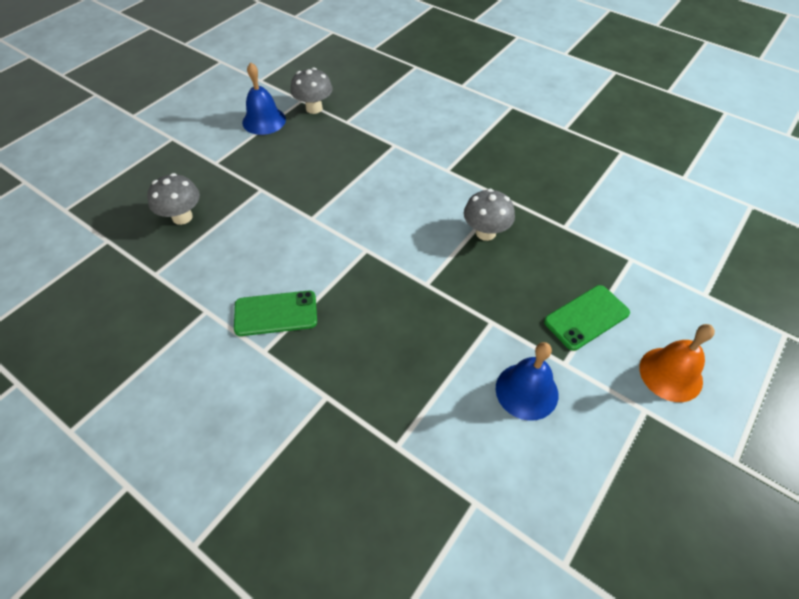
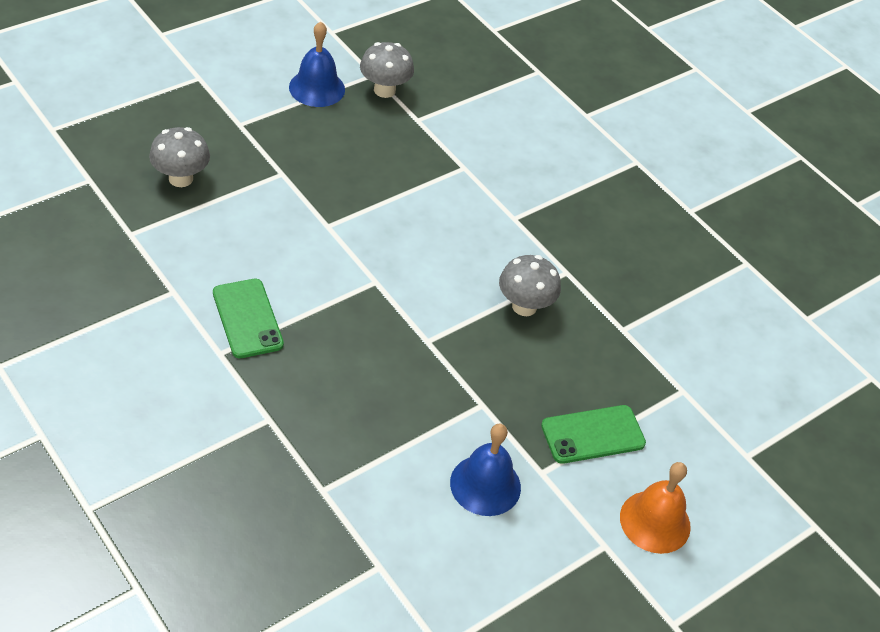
camera: 10 degrees right, 5 degrees down
(276, 313) = (247, 318): green phone -> green phone turned 60 degrees clockwise

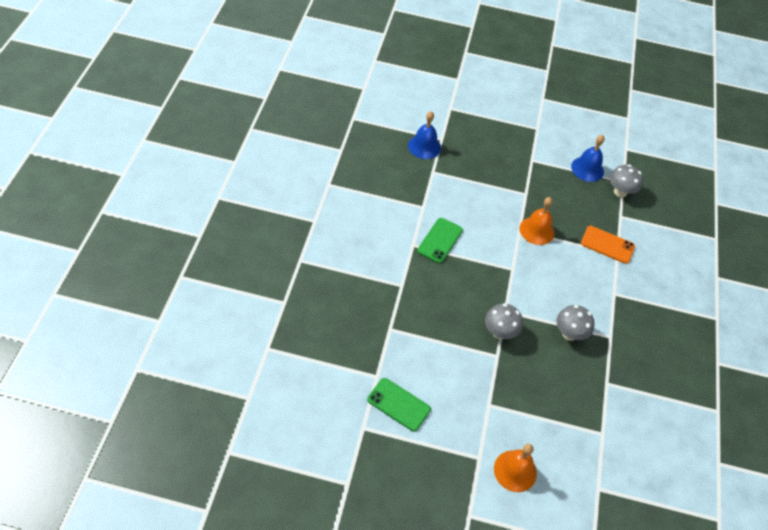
camera: 50 degrees right, 5 degrees up
(181, 178) = (479, 165): grey mushroom -> grey mushroom (499, 332)
(347, 210) = (536, 230): none -> orange bell
(442, 165) = (607, 245): none -> orange phone
(485, 485) = (458, 387): blue bell -> blue bell (424, 146)
(593, 434) = (532, 411): green phone -> green phone (398, 404)

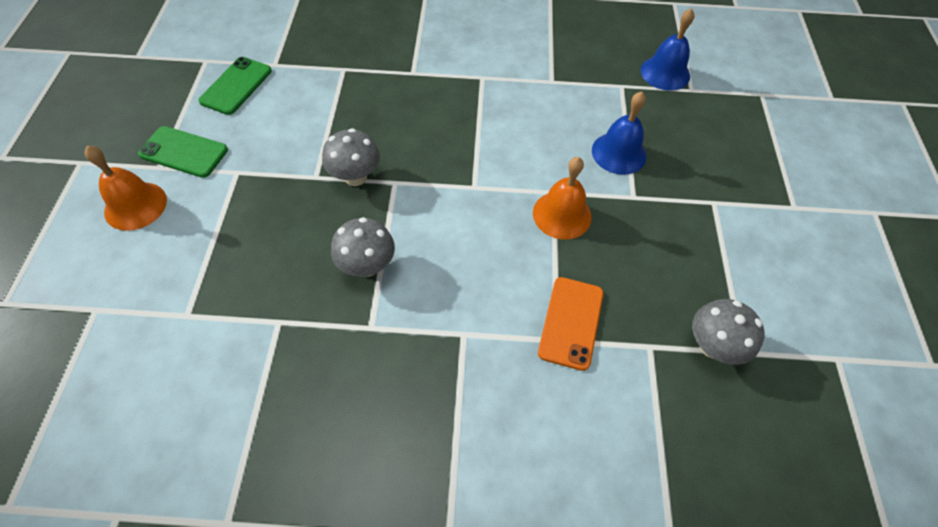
camera: 85 degrees right, 5 degrees up
(440, 240) = (499, 102): green phone -> green phone (184, 152)
(587, 169) = (741, 288): blue bell -> blue bell (618, 153)

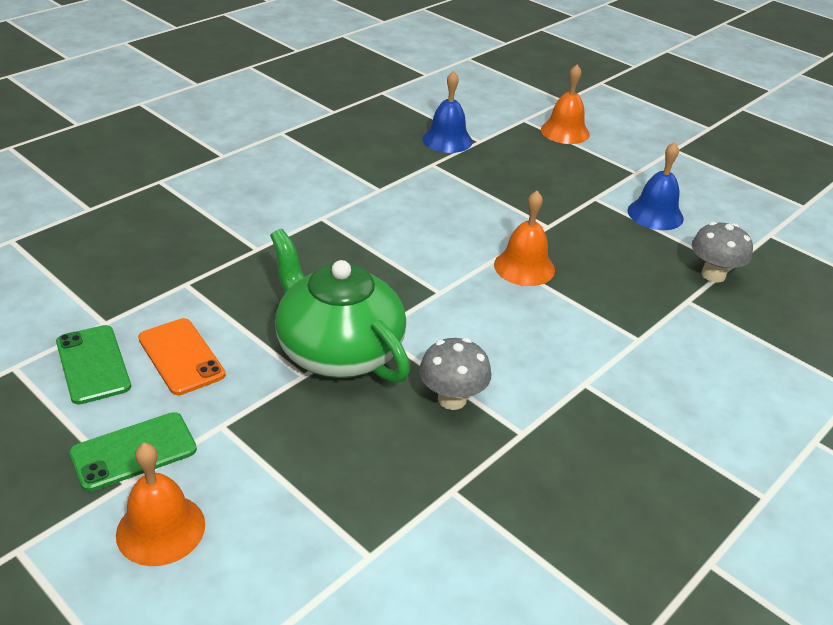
camera: 50 degrees left, 20 degrees down
(355, 177) = (338, 351): grey mushroom -> green teapot
(571, 322) = (630, 323): orange phone -> orange phone (181, 356)
(618, 153) = (497, 206): blue bell -> blue bell (655, 214)
(784, 127) = (565, 132): none -> orange bell

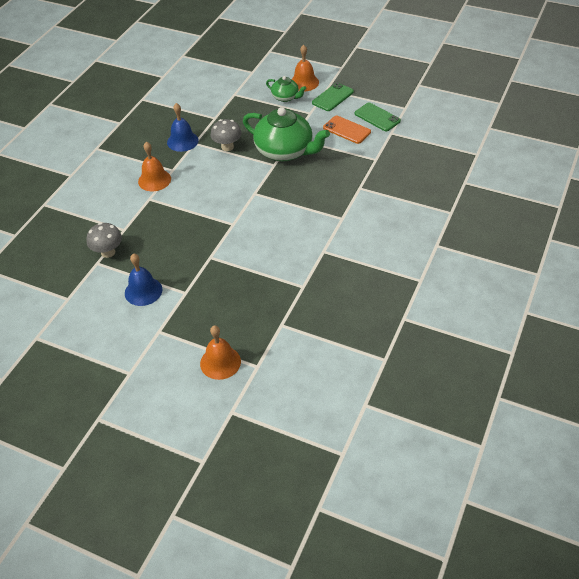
camera: 165 degrees right, 10 degrees up
(243, 493) = (286, 97): none -> green teapot
(447, 140) = (304, 316): blue bell -> blue bell (182, 141)
(524, 267) = (216, 222): orange bell -> orange bell (154, 180)

